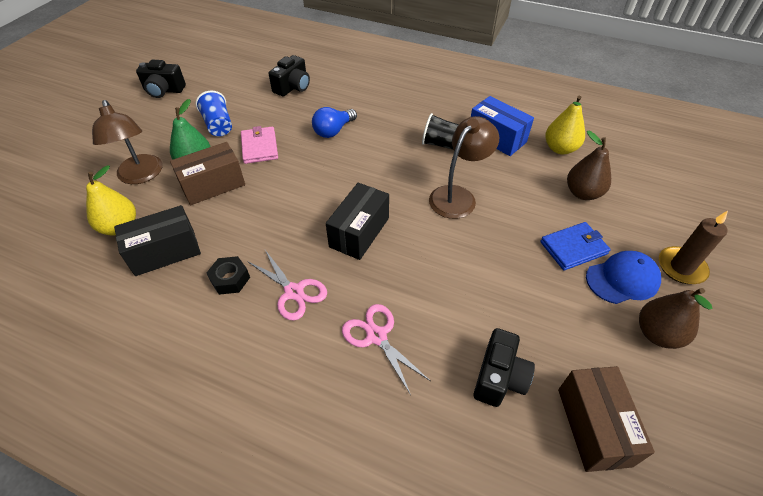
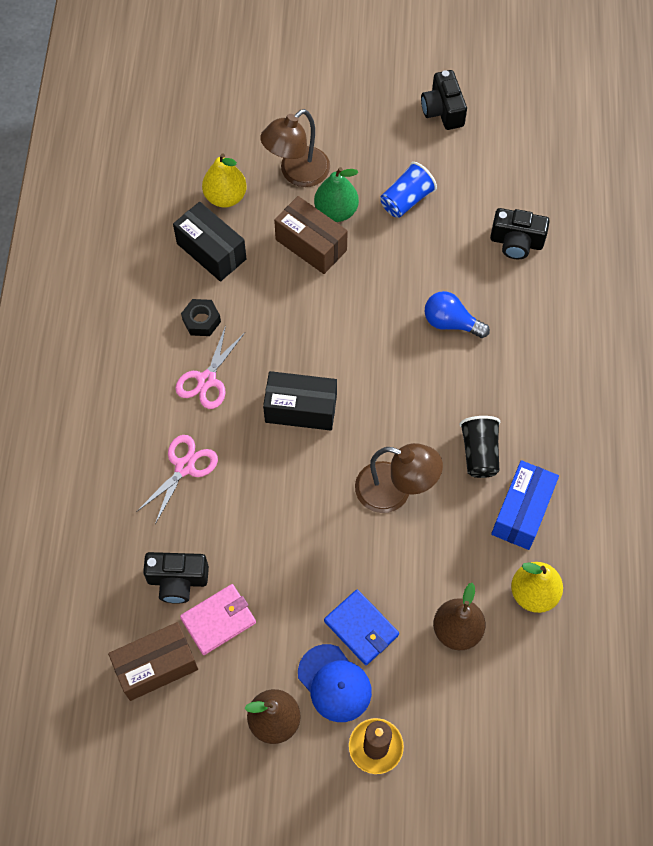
camera: 70 degrees right, 15 degrees up
(259, 147) = (388, 259): pink wallet -> pink wallet (218, 620)

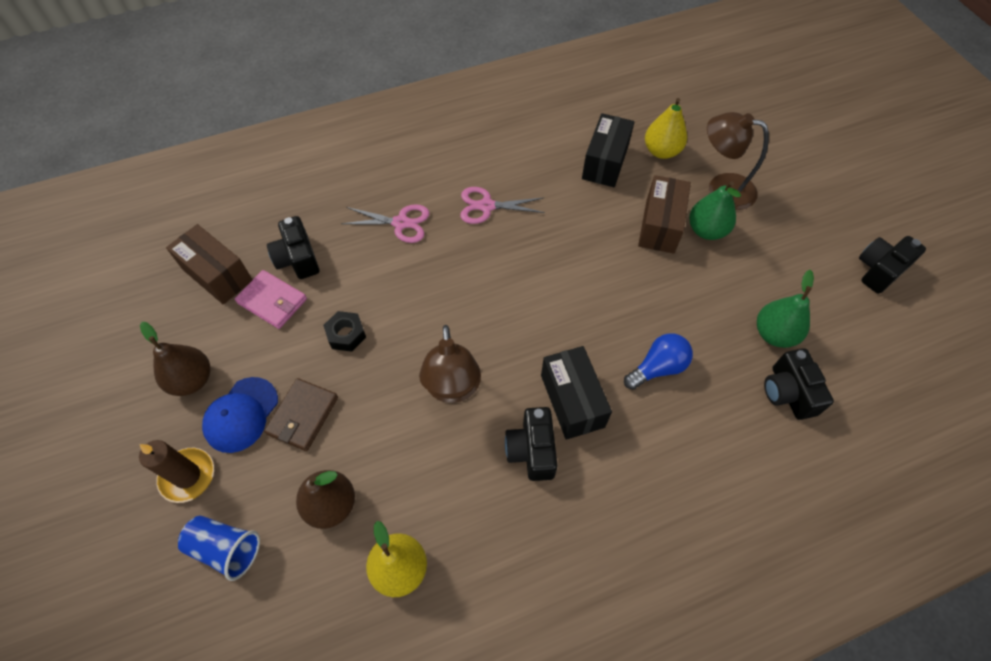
camera: 65 degrees right, 5 degrees down
(201, 321) = (538, 181): black nut -> black nut (346, 334)
(301, 409) = (496, 282): black box -> black box (572, 401)
(361, 628) = (303, 416): blue wallet -> brown wallet
(406, 200) = (760, 279): blue cup -> blue cup (226, 549)
(451, 323) = (657, 368): blue light bulb -> blue light bulb turned 60 degrees clockwise
(462, 221) = (774, 334): none -> green pear
(479, 453) = (532, 450): black cup -> black camera
(522, 512) = (487, 519): blue box -> none

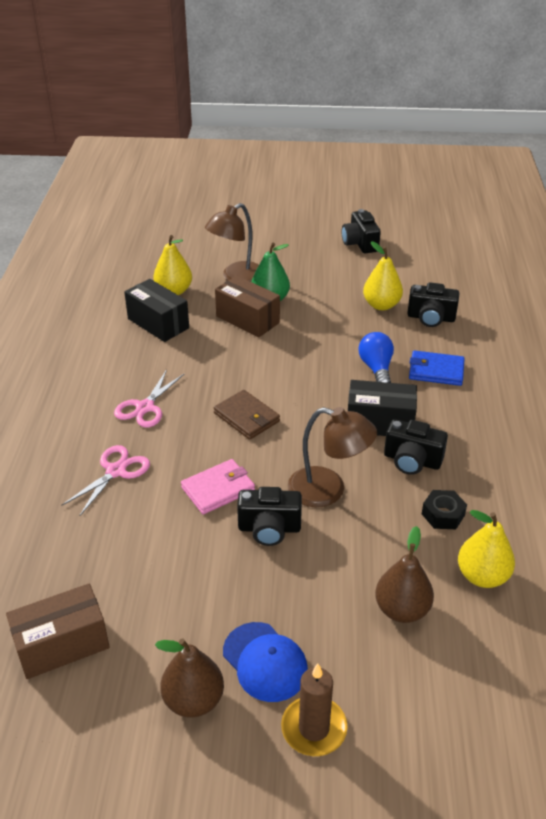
camera: 65 degrees left, 20 degrees down
(226, 549) = (412, 708): blue cup -> none
(272, 301) = (137, 601): pink wallet -> pink wallet (218, 489)
(298, 259) = (97, 565): black camera -> black camera (269, 528)
(303, 416) = (295, 608): brown wallet -> brown wallet (246, 417)
(346, 334) = (221, 549): black nut -> black nut (443, 514)
(692, 428) = (436, 371): none -> blue wallet
(774, 334) = (381, 305): green pear -> yellow pear

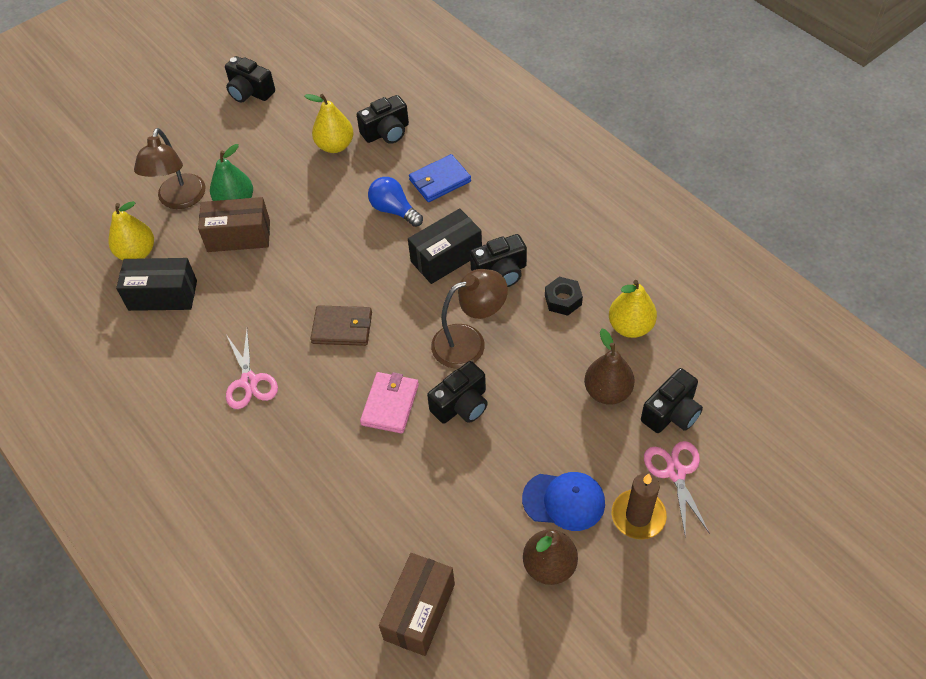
camera: 40 degrees left, 15 degrees up
(116, 471) = (294, 453): pink scissors -> pink scissors (675, 472)
(442, 672) = (671, 413): none -> black camera

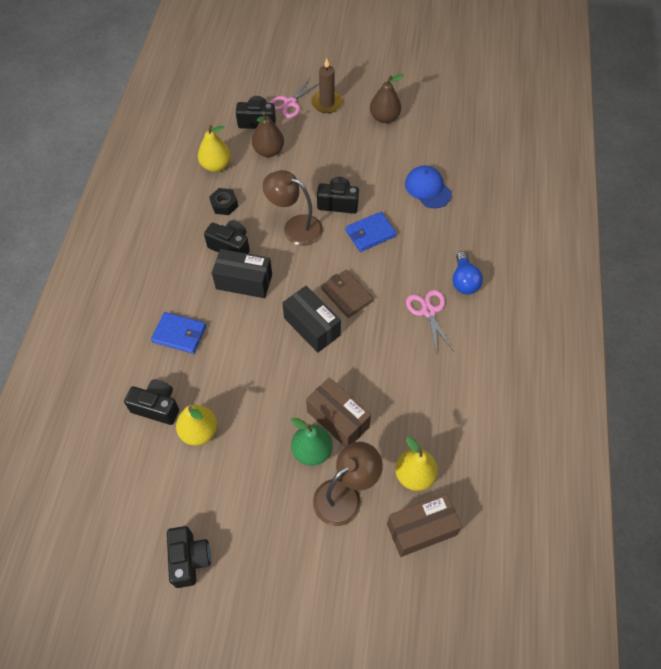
camera: 135 degrees left, 5 degrees up
(163, 295) = (426, 420): black box -> black box (312, 326)
(249, 382) = (428, 311): pink scissors -> pink scissors turned 45 degrees counterclockwise
(390, 404) = (370, 233): pink wallet -> blue wallet
(394, 210) = (230, 341): blue light bulb -> blue light bulb (464, 281)
(419, 611) = (455, 146): brown box -> brown box (421, 529)
(564, 501) = (347, 131): blue cap -> blue cap (428, 188)

